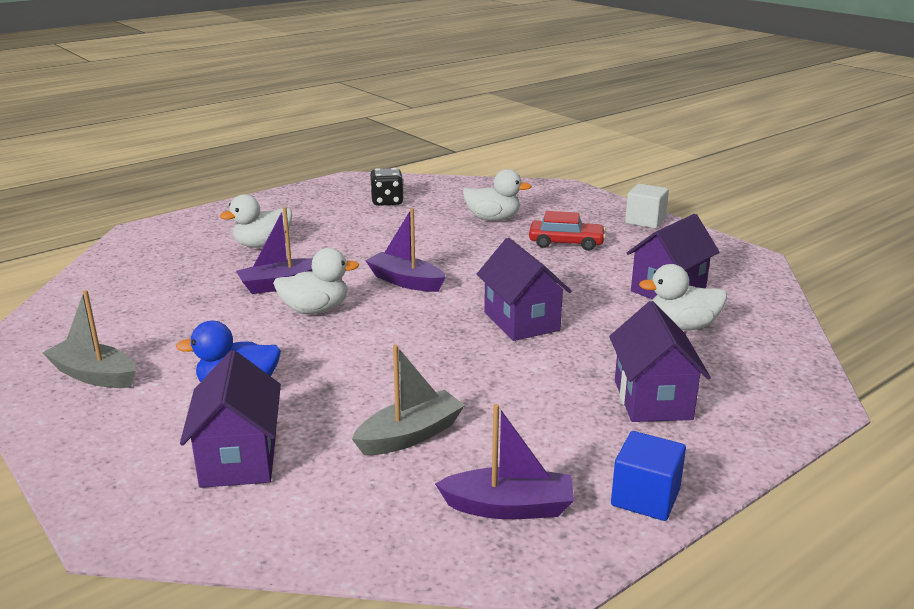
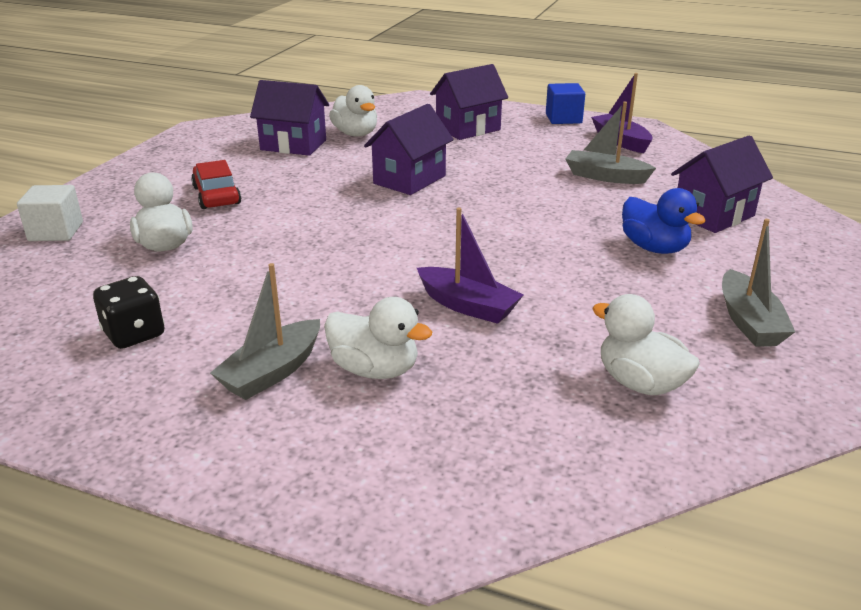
camera: 120 degrees left, 5 degrees up
(301, 223) = (272, 372): none -> grey boat
(315, 310) = (496, 265): white duck -> white duck (640, 383)
(405, 281) = (385, 243): purple boat -> none
(645, 221) = (126, 174): white cube -> white cube (56, 232)

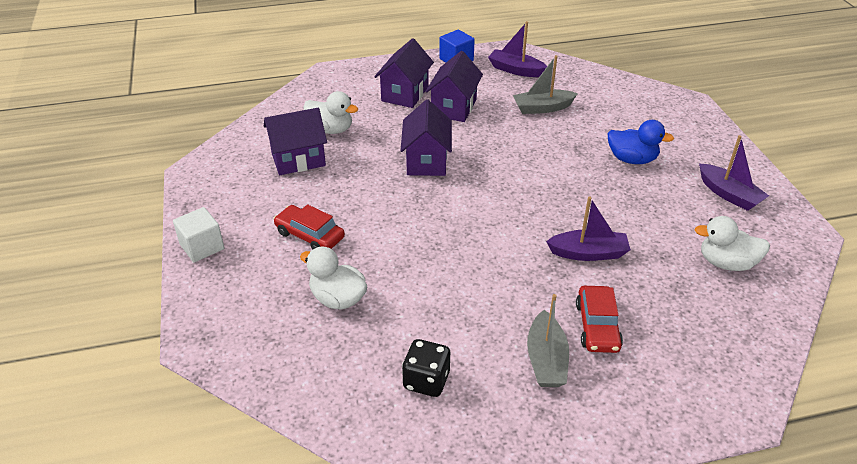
camera: 35 degrees left, 10 degrees up
(56, 232) = (234, 327): white cube -> white cube (202, 247)
(375, 370) = (597, 326): white duck -> red car
(713, 215) = (633, 118): purple house -> purple house (454, 107)
(749, 322) = (729, 194): grey boat -> purple boat

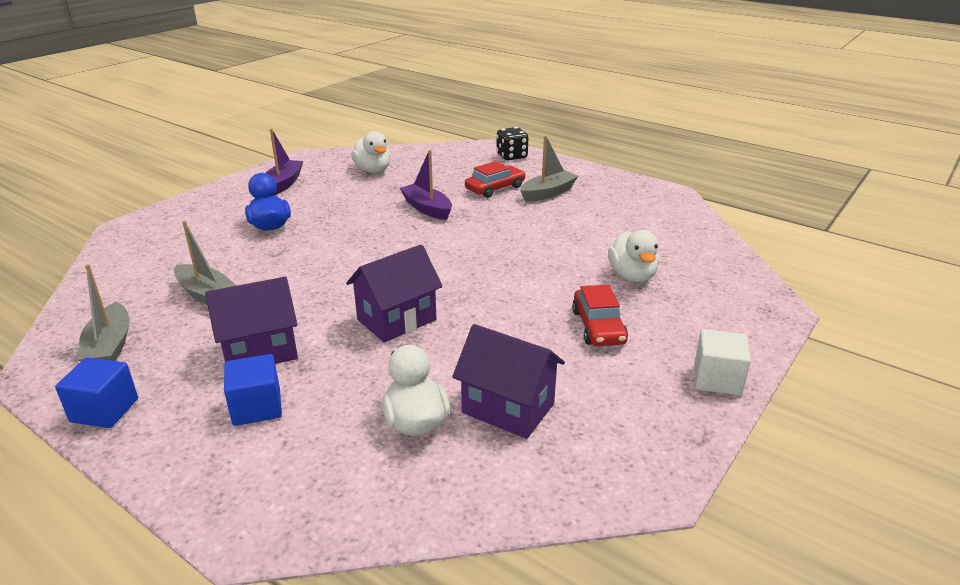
camera: 130 degrees left, 10 degrees down
(405, 94) = (257, 407): purple house -> blue cube
(426, 380) = (629, 218): black dice -> black dice (511, 156)
(515, 70) = (110, 346): purple boat -> grey boat

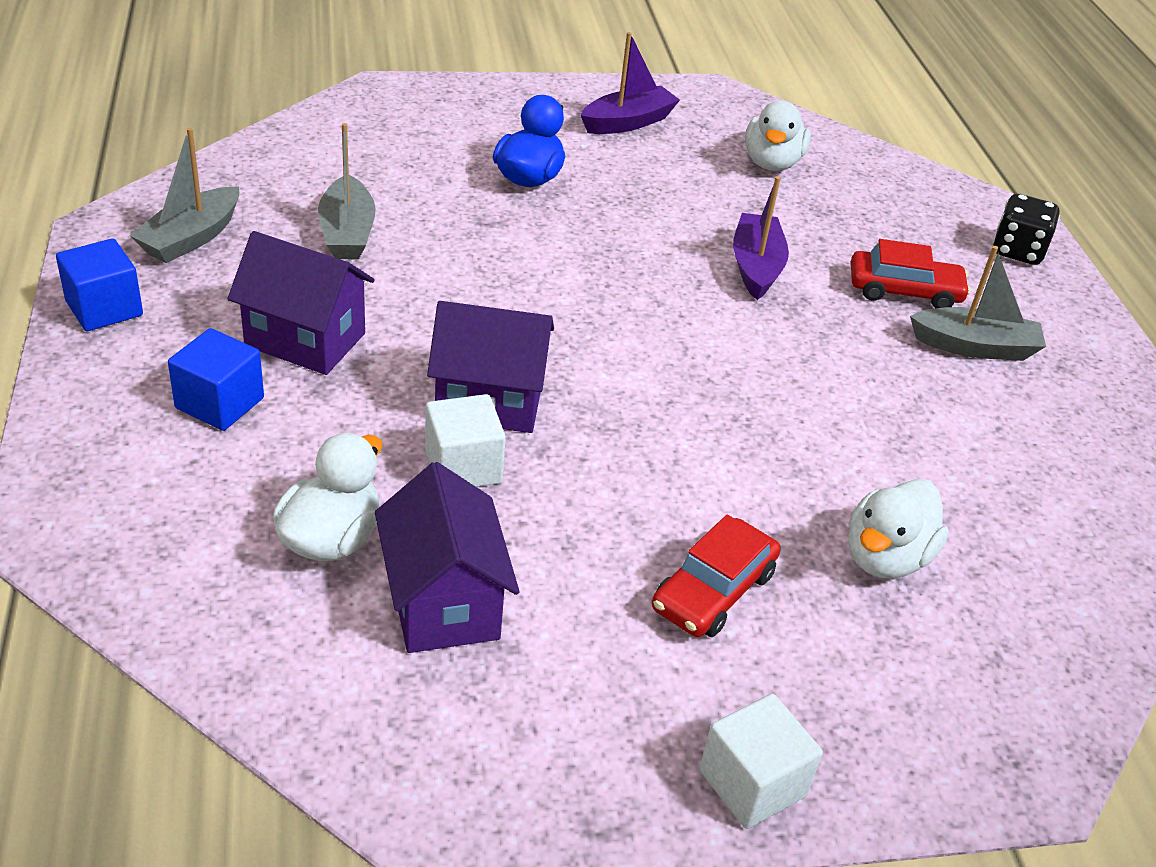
camera: 40 degrees right, 10 degrees up
(427, 352) = (463, 466): none -> white cube

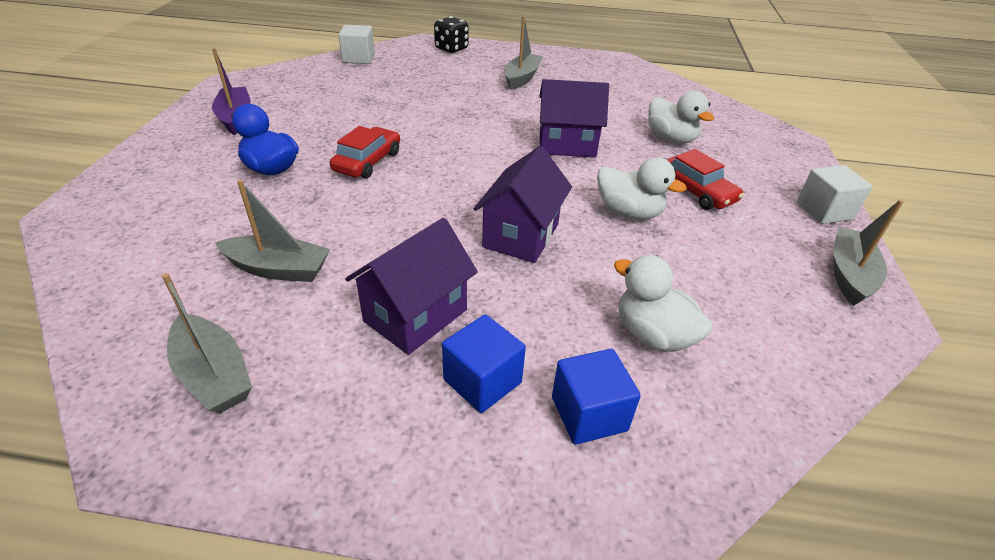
camera: 70 degrees left, 0 degrees up
(104, 308) = (297, 461): blue cube -> blue cube (589, 414)
(443, 602) = (712, 291): purple house -> purple house (567, 145)
(463, 466) = (585, 259): white cube -> white cube (358, 58)
(556, 791) = (849, 274): none -> grey boat
(756, 267) = (426, 114): purple boat -> none
(772, 163) = (325, 85): white duck -> white duck (629, 212)
(904, 291) = (469, 82): red car -> red car (367, 162)

